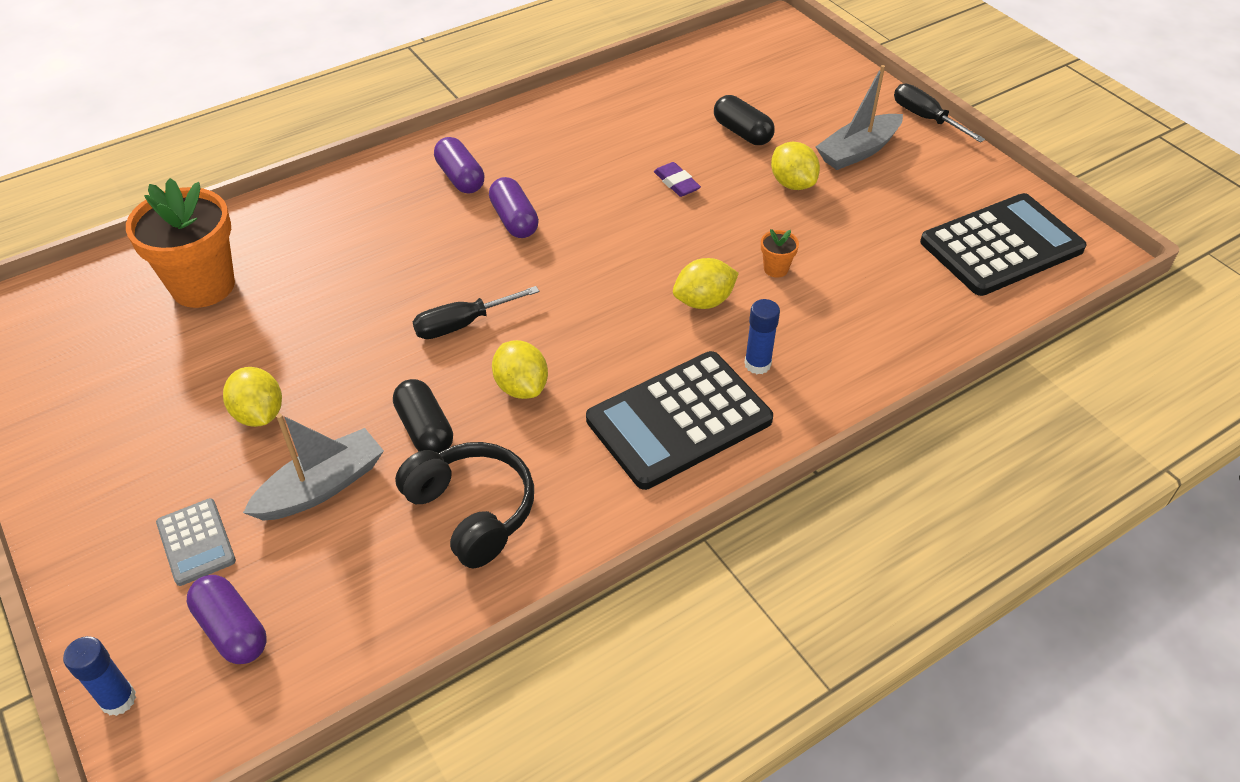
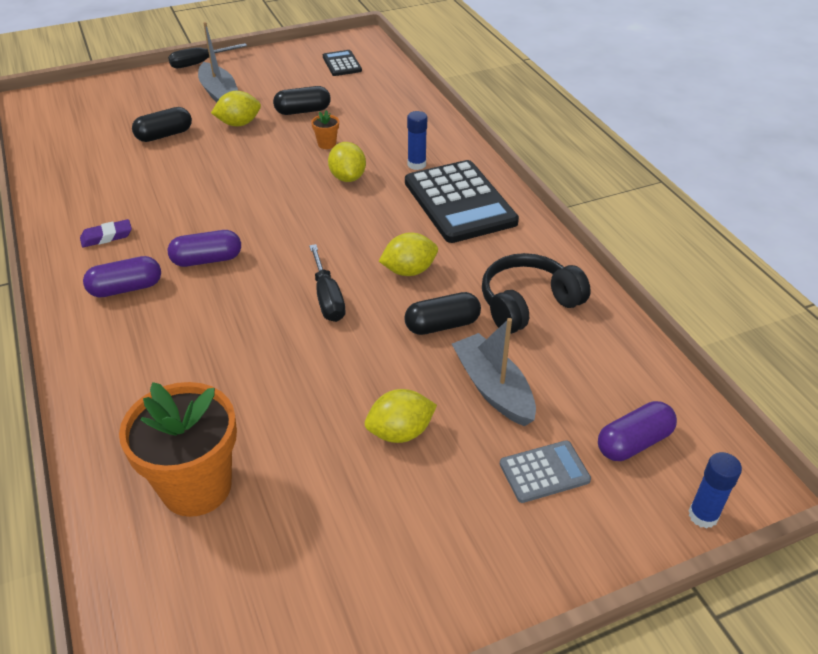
camera: 80 degrees left, 5 degrees down
(676, 183) = (207, 172): purple eraser -> purple eraser (107, 237)
(848, 232) = (303, 111): none -> black capsule
(1001, 246) = (342, 64): black calculator -> black calculator, size x0.49

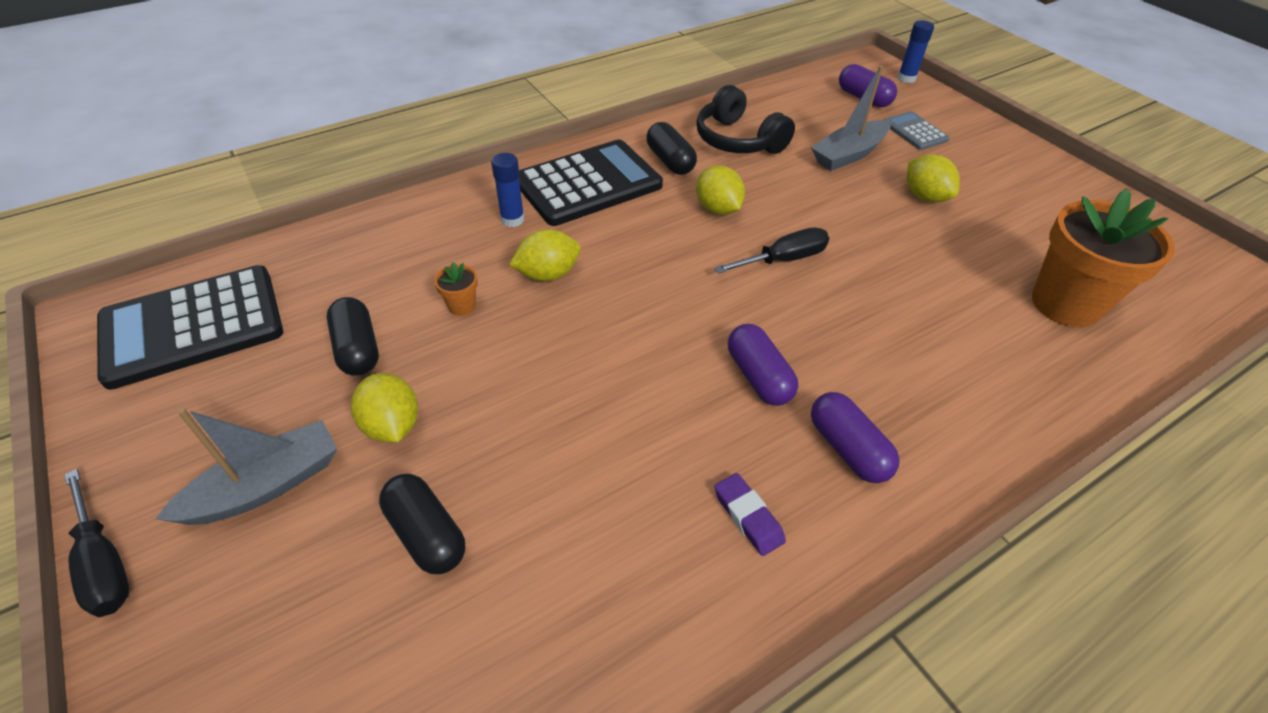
camera: 100 degrees left, 5 degrees up
(342, 64) = (193, 326): black calculator -> black calculator, size x2.03
(442, 325) = (787, 184): black capsule -> black capsule (670, 161)

